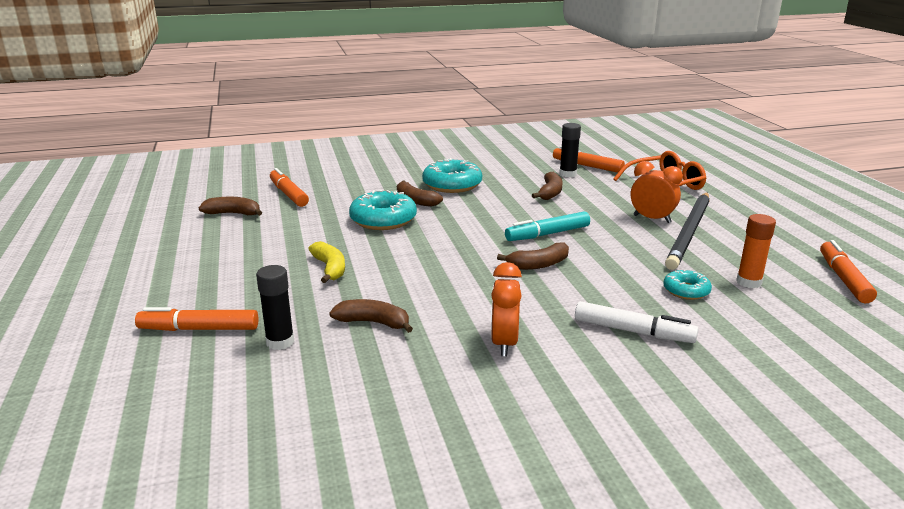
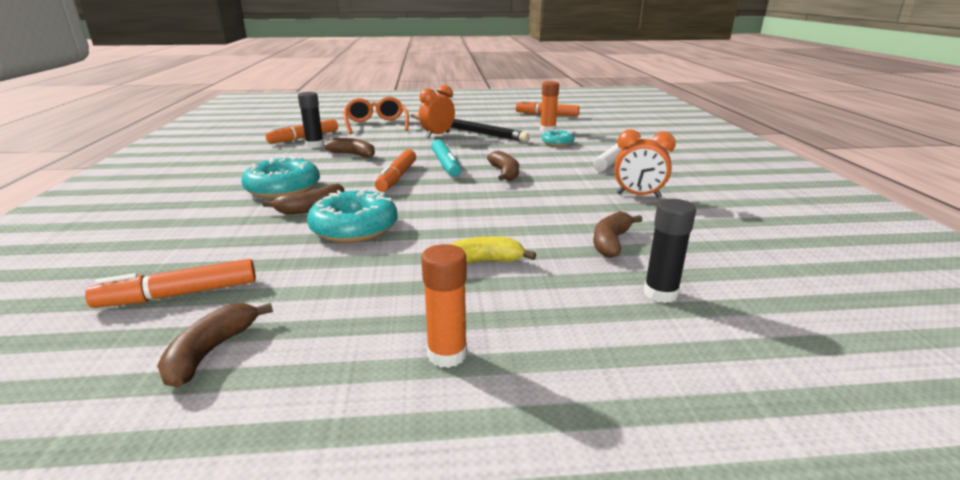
camera: 80 degrees left, 0 degrees up
(199, 329) = (641, 358): orange marker -> orange marker (397, 177)
(217, 268) = (447, 354): none -> orange glue stick

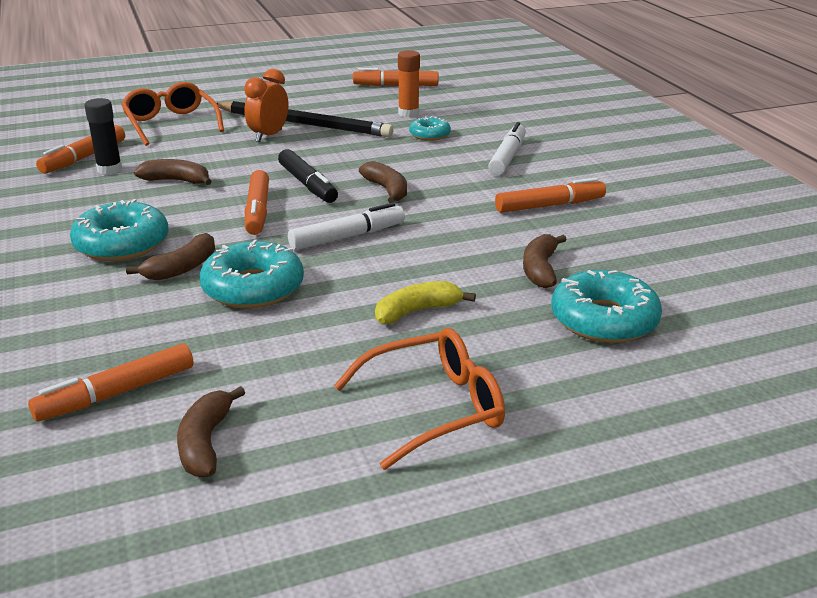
camera: 15 degrees left, 5 degrees up
(446, 165) = (307, 184): turquoise marker -> black marker
(447, 354) = (434, 408): orange glue stick -> orange glasses
(454, 201) = (347, 237): none -> white marker
(638, 195) = (549, 205): orange clock -> orange marker
(660, 293) = (604, 319): black glue stick -> turquoise donut

